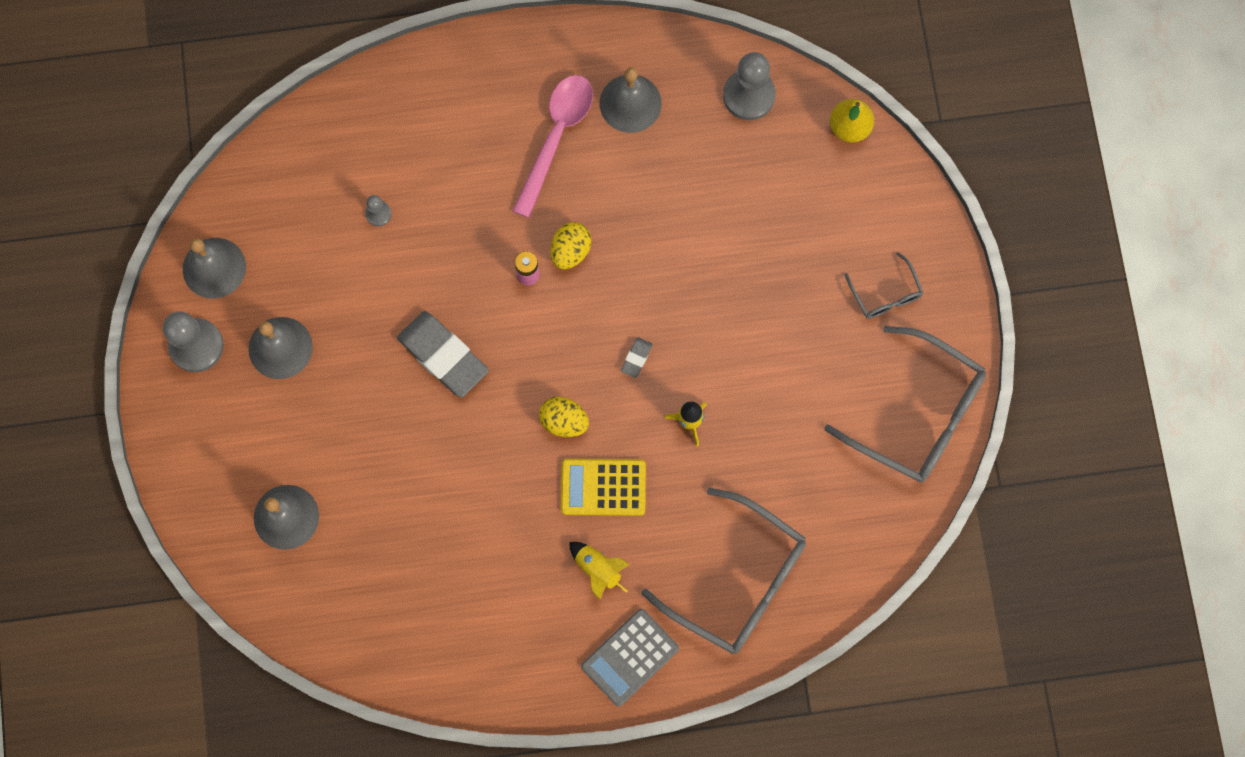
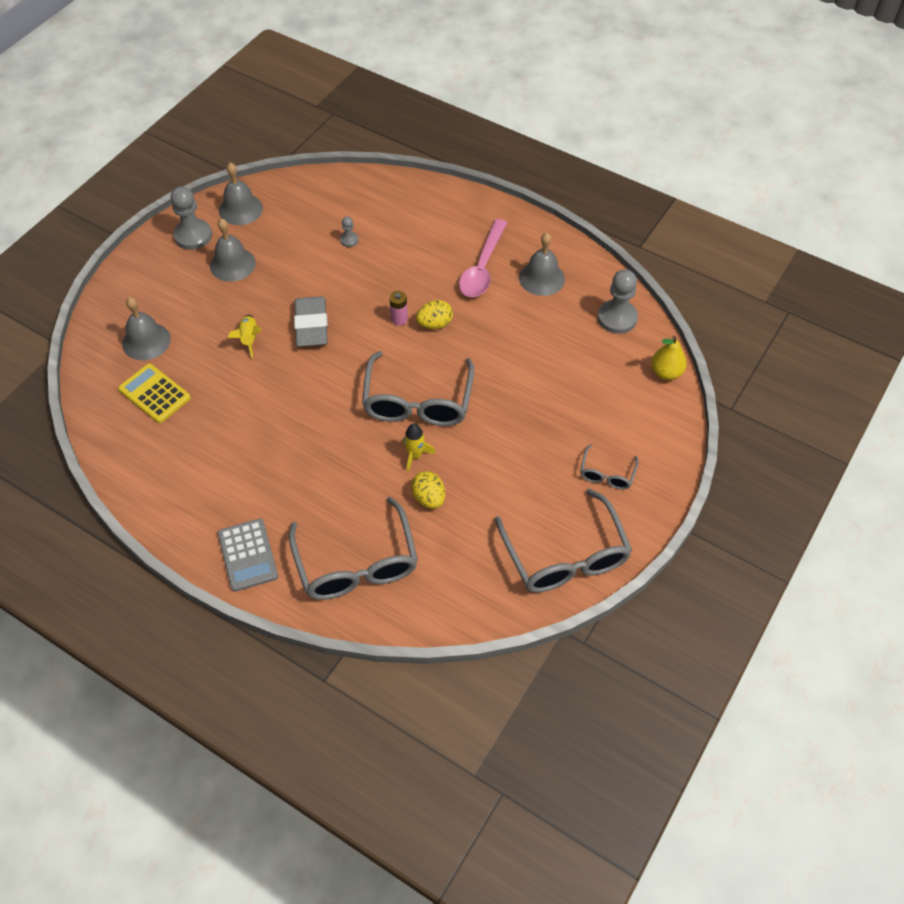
camera: 40 degrees right, 20 degrees down
(556, 137) = (482, 267): pink spoon -> pink spoon turned 135 degrees clockwise
(564, 421) = (343, 403): yellow egg -> yellow egg (429, 498)
(598, 569) = (280, 493): yellow rocket -> yellow rocket (249, 339)
(603, 487) = (329, 452): yellow calculator -> yellow calculator (154, 394)
(630, 657) = (248, 555): grey calculator -> grey calculator turned 105 degrees counterclockwise
(636, 358) = (418, 401): grey eraser -> grey glasses

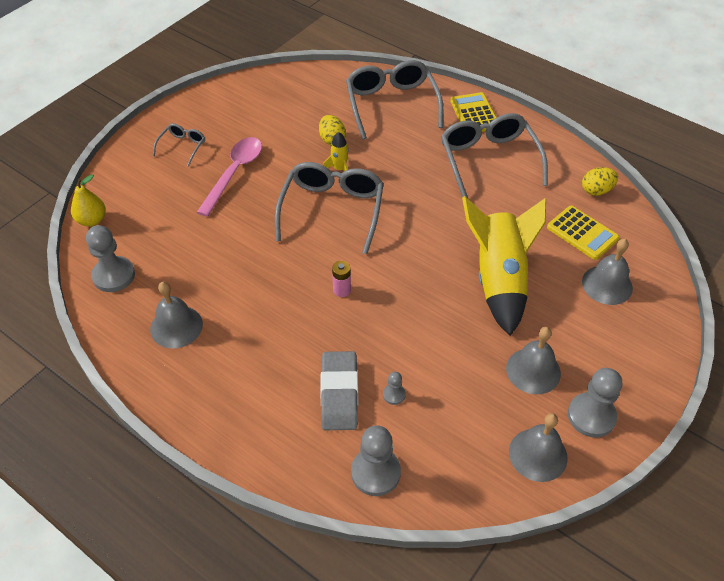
camera: 175 degrees left, 5 degrees down
(248, 555) = (474, 114): grey calculator -> yellow calculator
(249, 339) = (499, 280): yellow rocket -> yellow rocket, size x2.41
(311, 325) = (435, 290): grey eraser -> grey eraser (339, 393)
(362, 191) = (375, 472): none -> grey pawn
(435, 324) = (305, 282): yellow egg -> yellow egg (596, 191)
(482, 267) = (239, 345): pink spoon -> pink spoon (234, 173)
(565, 555) = (235, 100): grey glasses -> grey glasses (489, 161)

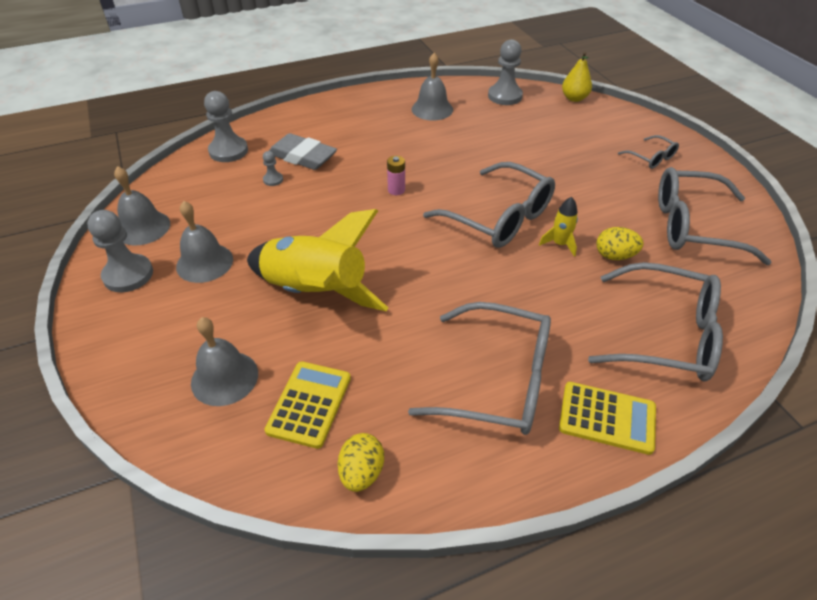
camera: 120 degrees right, 5 degrees down
(234, 173) = (593, 176): pink spoon -> none
(268, 110) = (694, 226): none -> grey glasses
(582, 233) = (309, 404): yellow calculator -> yellow calculator turned 120 degrees clockwise

